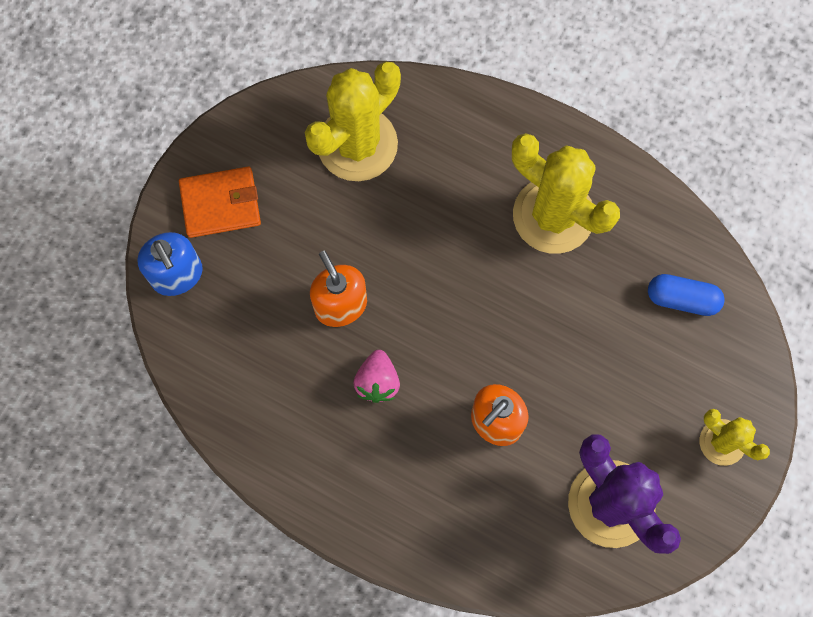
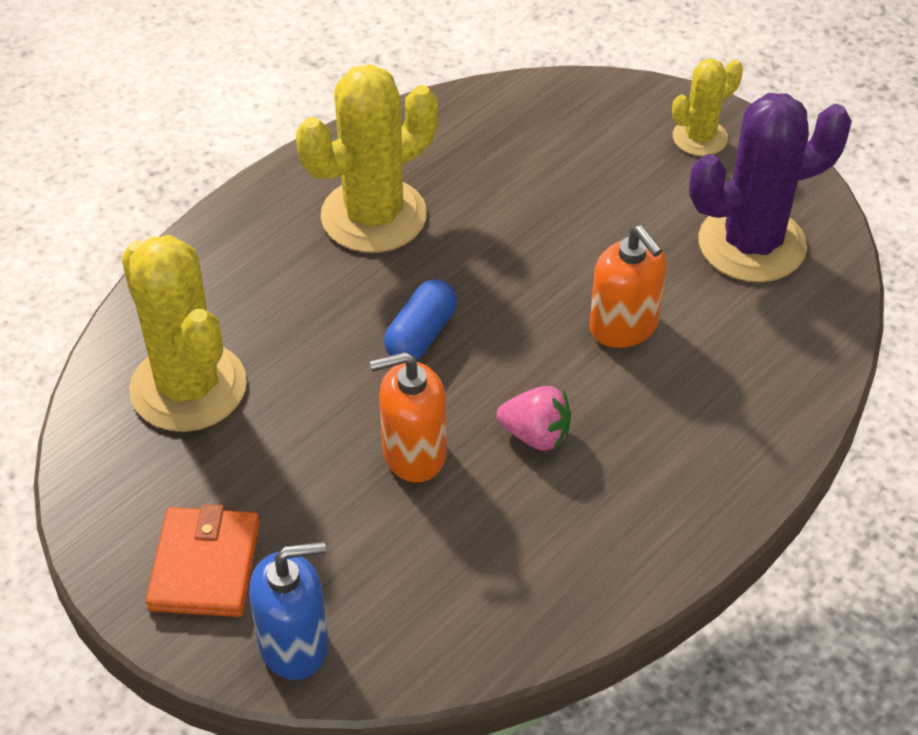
camera: 75 degrees left, 25 degrees down
(682, 299) = (520, 131): blue capsule -> blue capsule (421, 335)

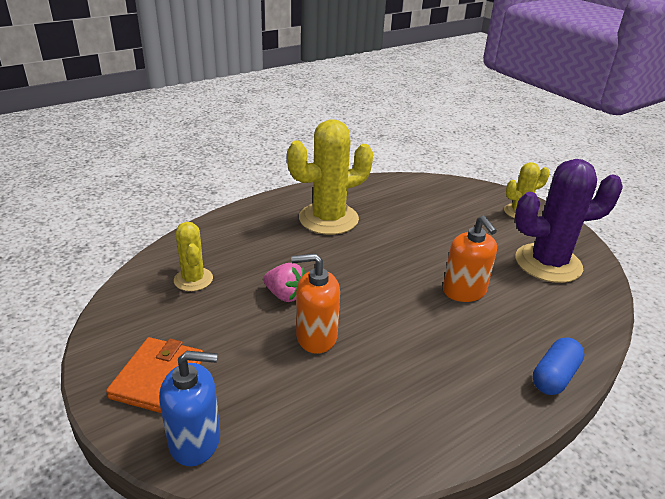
camera: 10 degrees right, 15 degrees down
(188, 387) = (193, 279): yellow cactus -> yellow cactus, size x0.55
(421, 335) = (339, 276): blue capsule -> blue capsule (554, 376)
(536, 435) = (397, 340): pink strawberry -> pink strawberry (285, 295)

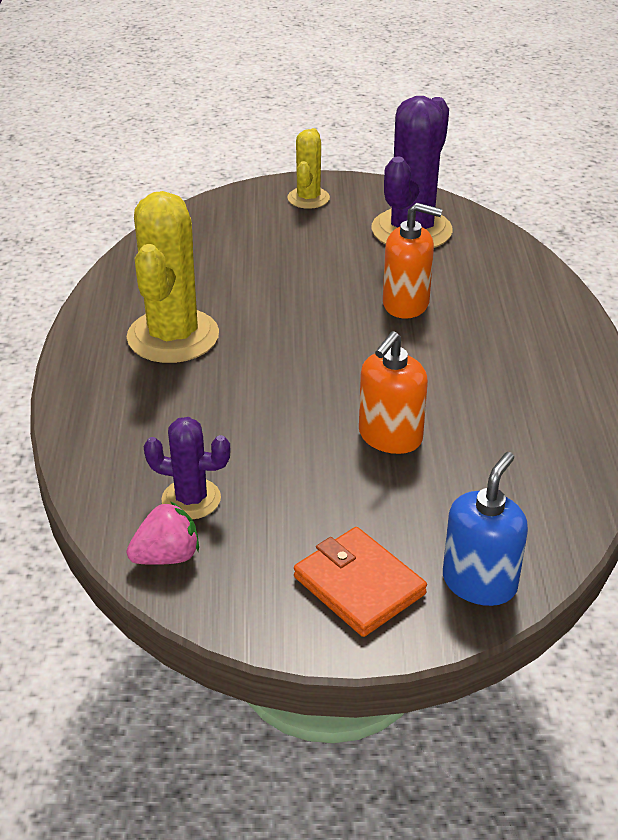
camera: 55 degrees left, 5 degrees up
(193, 279) = (191, 499): yellow cactus -> purple cactus
(285, 295) = (297, 432): pink strawberry -> pink strawberry (167, 556)
(554, 376) = (564, 314): blue capsule -> none

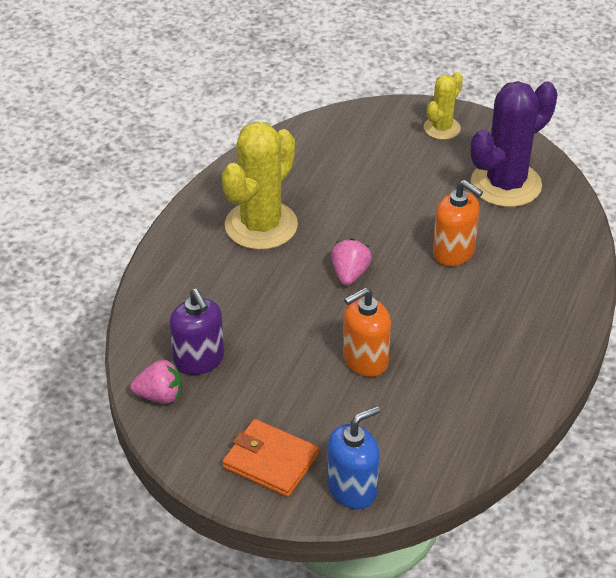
camera: 25 degrees right, 5 degrees up
(191, 499) = (199, 360): purple cactus -> purple soap dispenser
(309, 356) = (350, 274): none -> pink strawberry
(359, 585) = (270, 461): orange wallet -> orange wallet turned 45 degrees counterclockwise

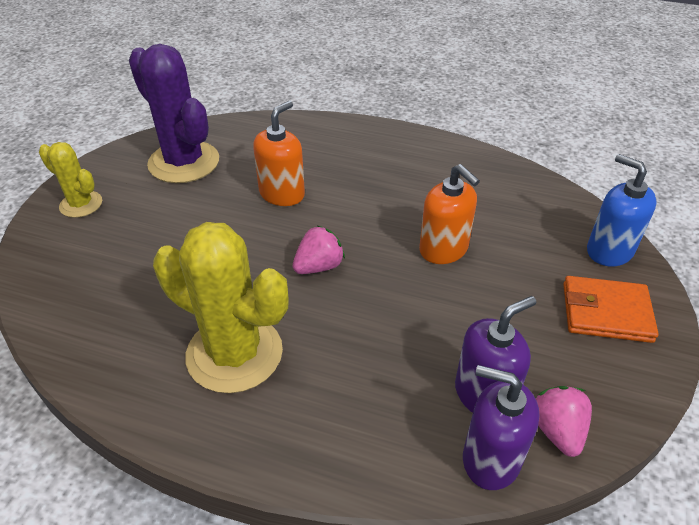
camera: 95 degrees left, 0 degrees up
(146, 354) = (490, 459): none -> purple soap dispenser
(270, 461) = (606, 312): orange wallet -> orange wallet turned 75 degrees clockwise
(350, 274) = (319, 266): pink strawberry -> pink strawberry turned 135 degrees clockwise

